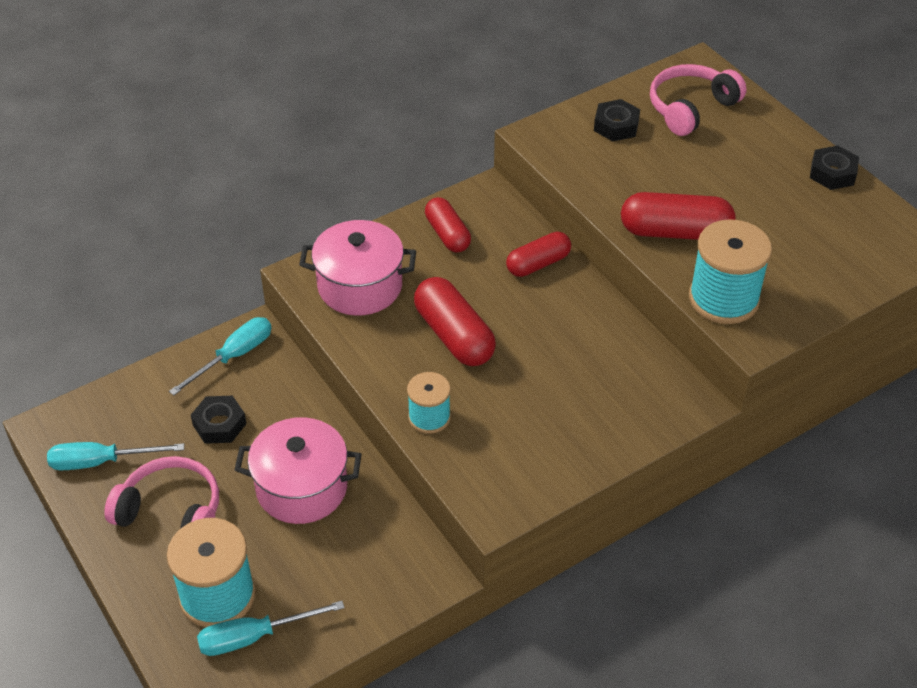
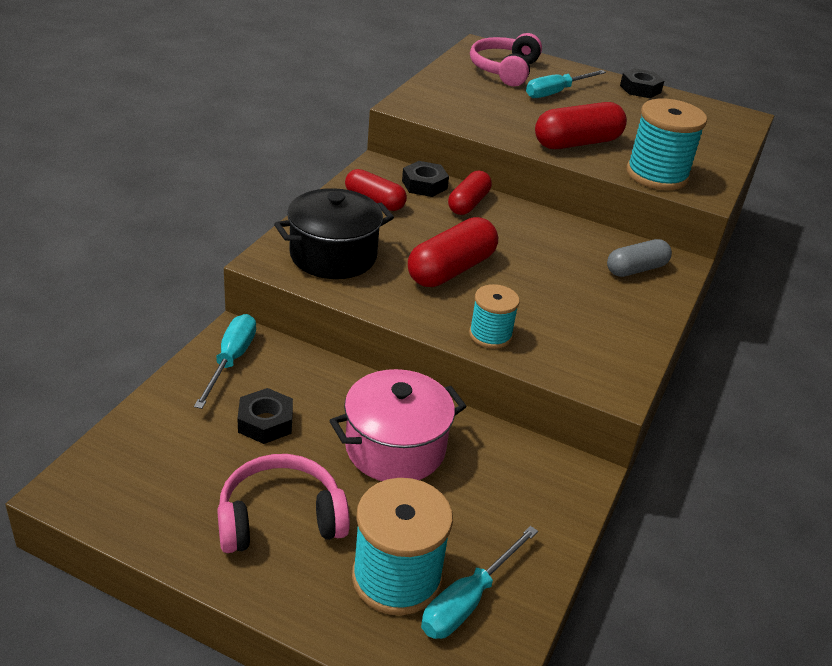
camera: 35 degrees left, 10 degrees down
(101, 462) = (162, 500): turquoise screwdriver -> turquoise screwdriver (556, 92)
(360, 286) = (333, 256): pink pot -> black pot
(454, 336) = (451, 269): red capsule -> red capsule turned 75 degrees counterclockwise
(616, 126) = (462, 89): black nut -> black nut (424, 185)
(640, 395) = (636, 269): none -> grey capsule

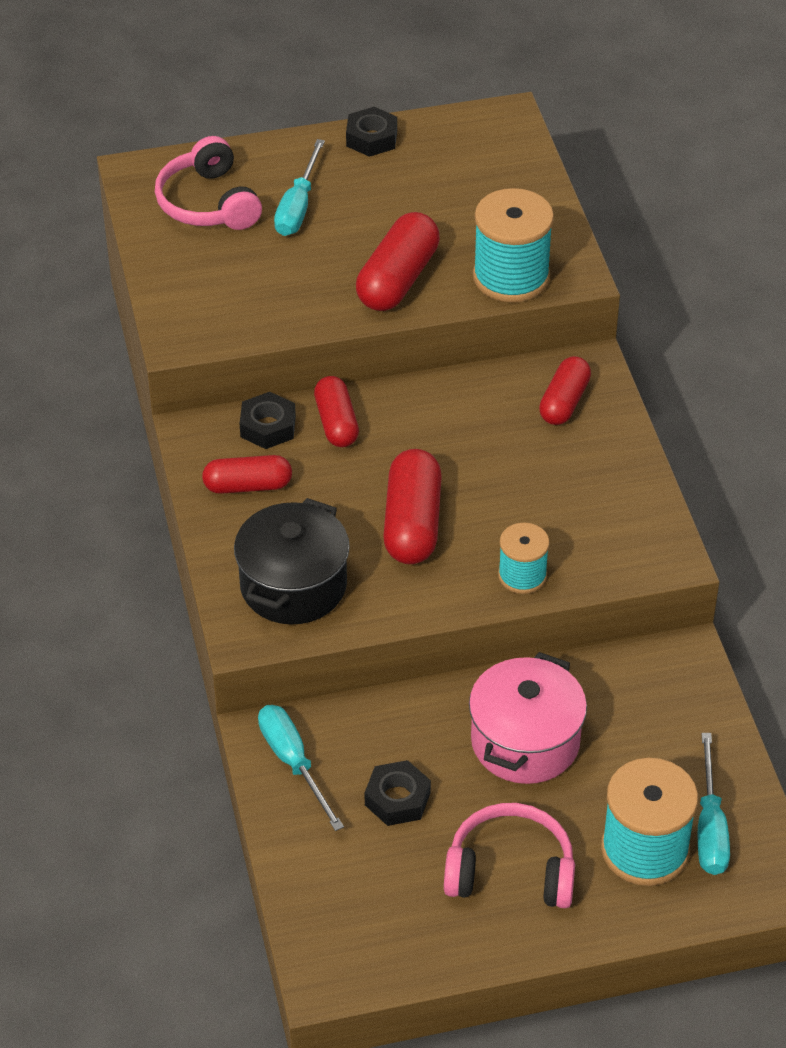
camera: 35 degrees left, 10 degrees up
(280, 518) = (510, 871): pink headphones -> pink headphones turned 60 degrees clockwise
(636, 269) = (564, 402): grey capsule -> red capsule

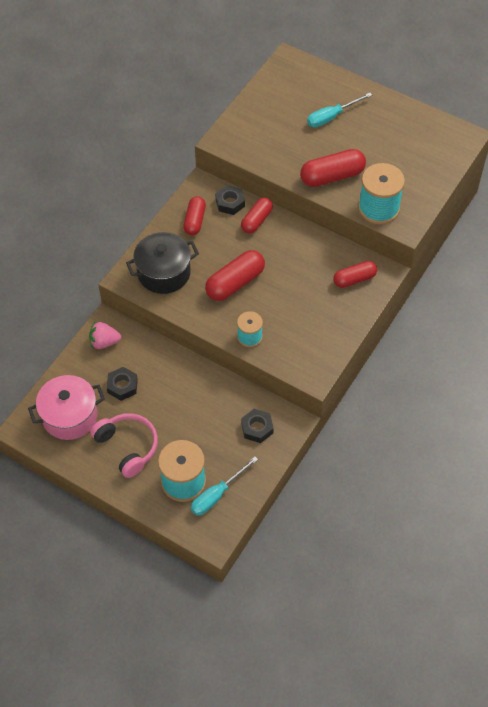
camera: 45 degrees right, 10 degrees up
(208, 203) = (299, 91): pink headphones -> none
(248, 486) = (195, 221): red capsule -> red capsule turned 60 degrees clockwise
(293, 763) = (104, 342): turquoise screwdriver -> pink strawberry
(371, 138) = (397, 107): black nut -> black nut (257, 428)
(525, 741) = (192, 404): pink pot -> pink pot (70, 416)

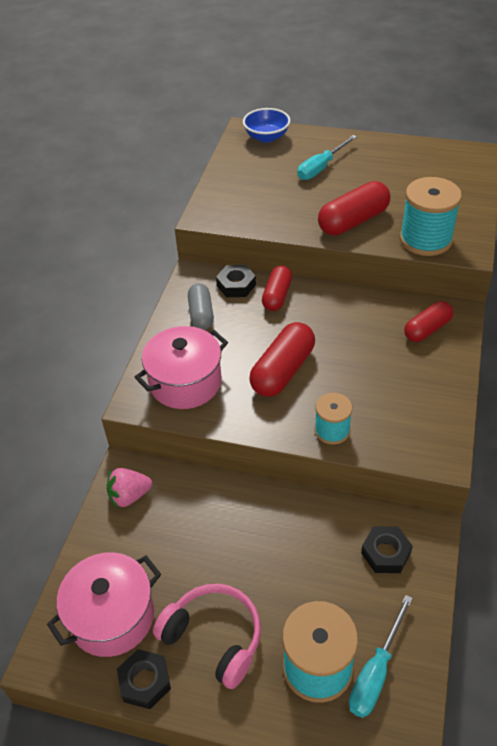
camera: 15 degrees left, 10 degrees down
(122, 386) = (175, 549): black nut -> black nut (145, 682)
(164, 273) = (185, 382): black pot -> pink pot
(195, 221) = (201, 314): red capsule -> grey capsule
(301, 73) = (266, 137): none -> blue bowl

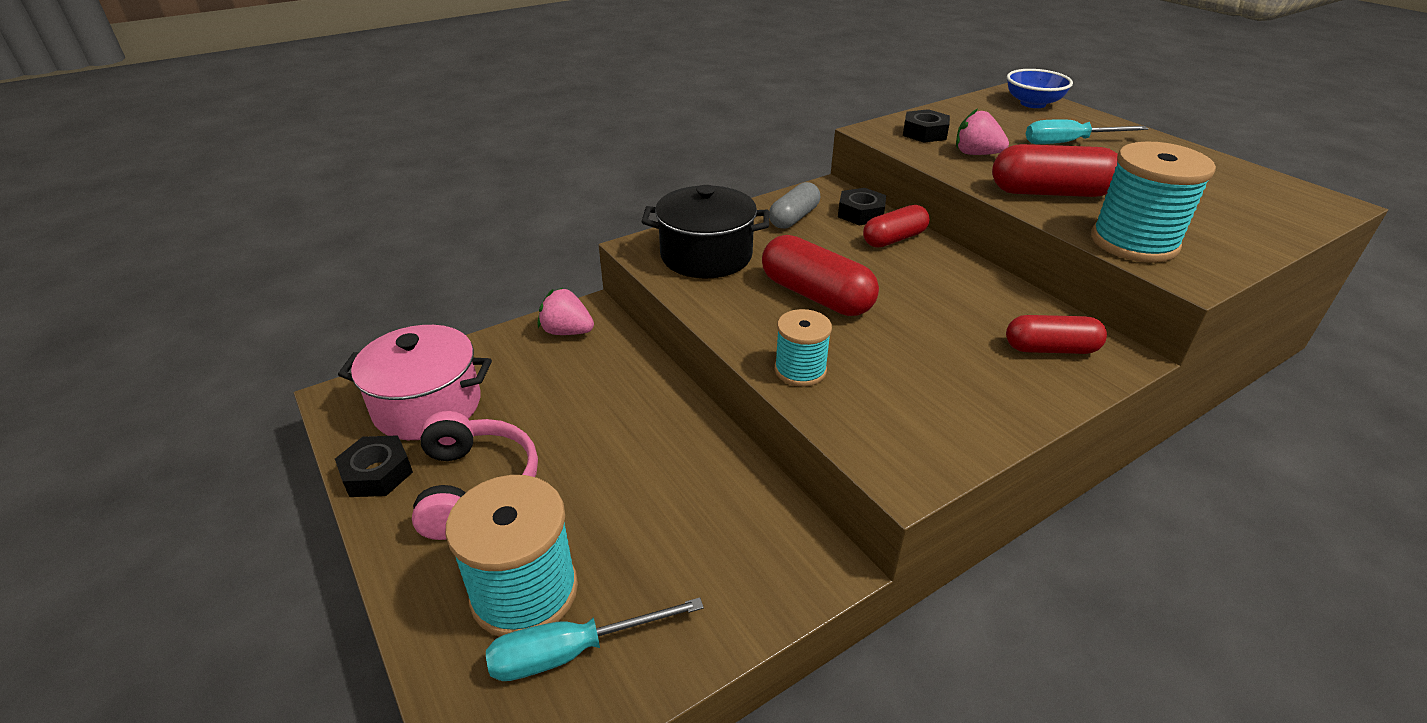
camera: 40 degrees right, 10 degrees down
(185, 382) = (706, 256): pink pot -> black pot
(283, 207) = (976, 154): none -> pink strawberry
(283, 371) = (816, 296): red capsule -> red capsule turned 60 degrees clockwise
(386, 553) = (741, 548): black nut -> black nut (924, 133)

